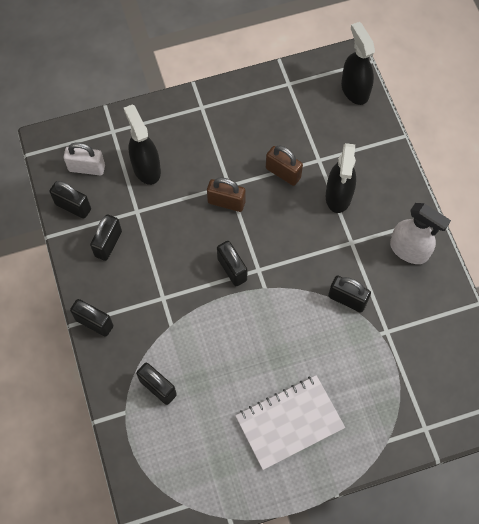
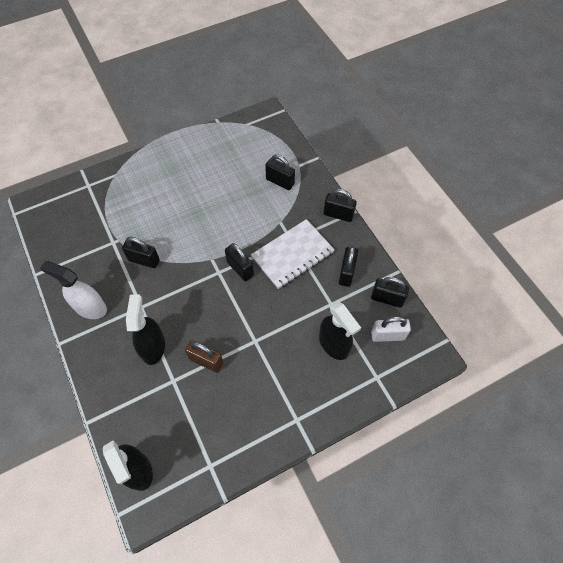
camera: 170 degrees right, 5 degrees down
(226, 202) = (254, 324): brown padlock -> none
(289, 422) = (184, 175): white notebook -> white notebook (292, 255)

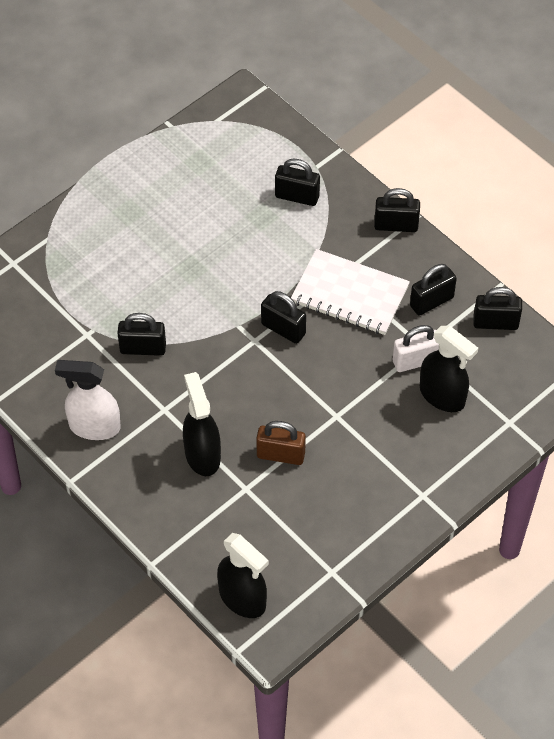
camera: 15 degrees left, 5 degrees down
(292, 255) = (349, 294): white notebook -> white notebook turned 75 degrees clockwise
(346, 273) = (431, 302): black padlock -> black padlock turned 60 degrees clockwise
(387, 335) = (509, 368): white padlock -> white padlock (415, 361)

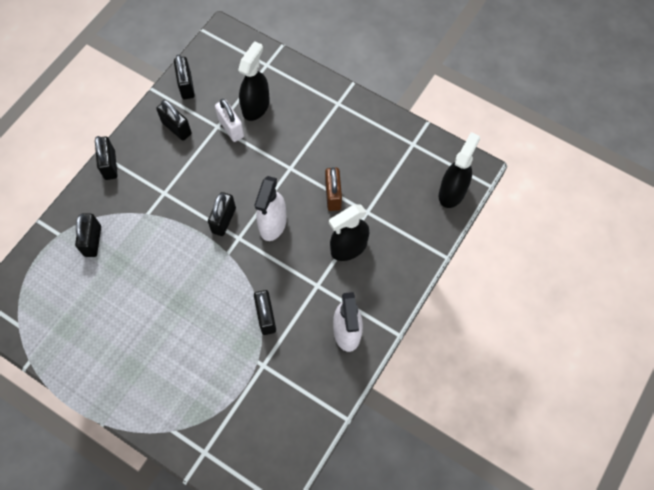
camera: 105 degrees left, 10 degrees up
(261, 379) = (273, 224): none -> white spray bottle
(349, 294) = (181, 182): white notebook -> none

